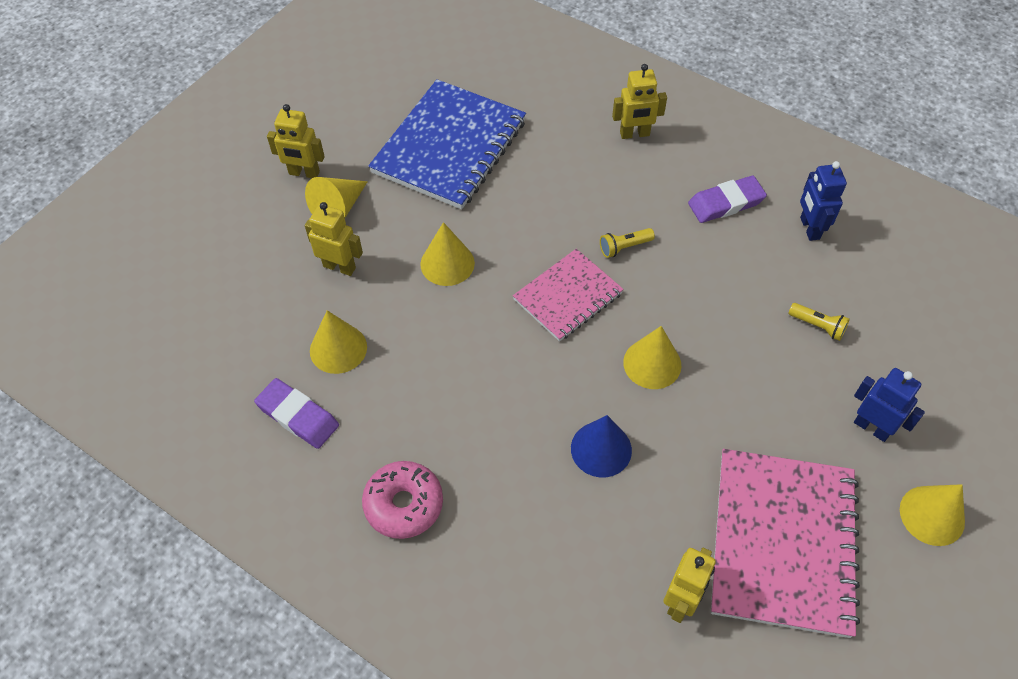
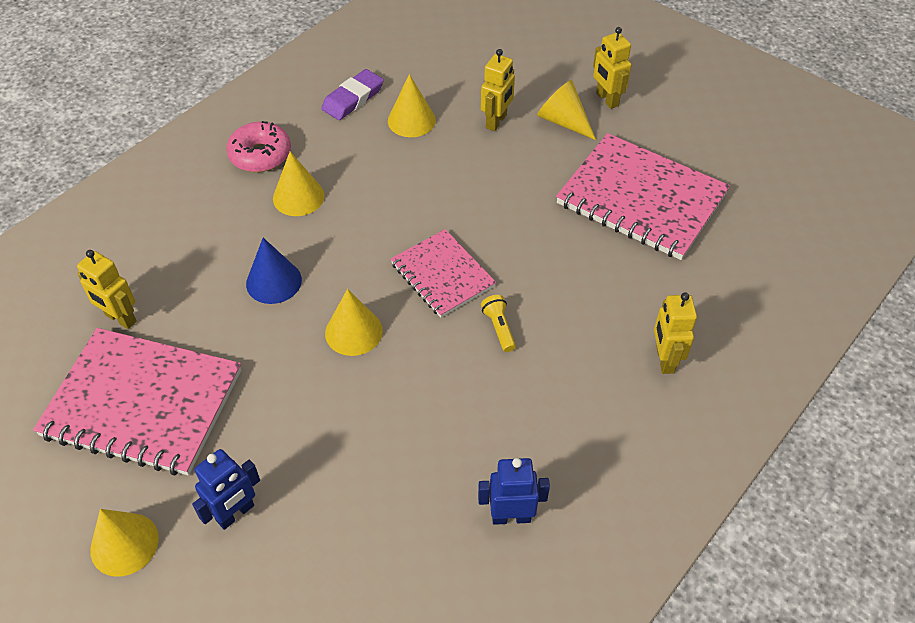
camera: 95 degrees right, 5 degrees down
(304, 173) = (607, 99): yellow robot -> yellow robot turned 45 degrees counterclockwise
(447, 263) = (492, 191): yellow cone -> yellow cone (298, 197)
(449, 147) = (641, 199): blue notebook -> pink notebook
(726, 203) = (555, 434): purple eraser -> none
(818, 326) = (371, 491): yellow flashlight -> none

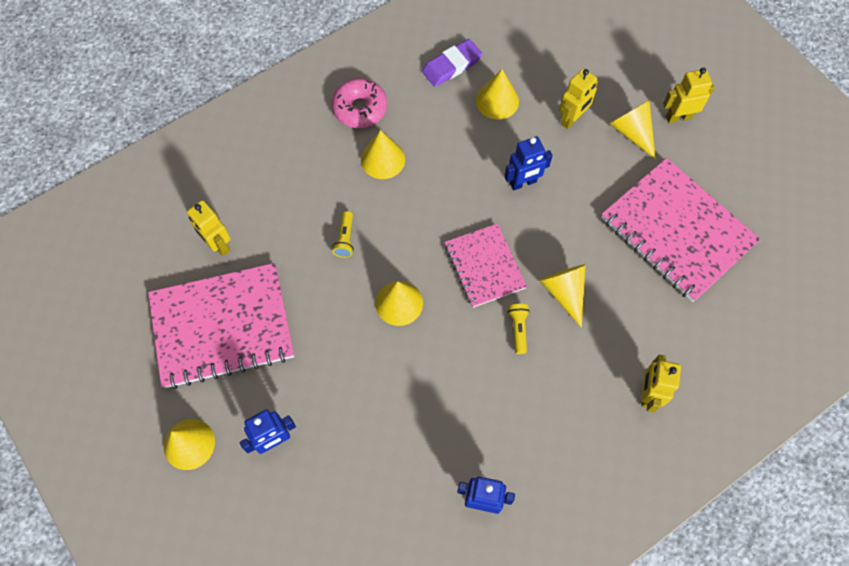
camera: 15 degrees right, 15 degrees up
(143, 403) = (222, 327): pink notebook -> pink notebook turned 45 degrees counterclockwise
(273, 281) = (345, 239): blue cone -> yellow flashlight
(462, 188) = (523, 183): none -> blue robot
(539, 281) = (564, 292): none -> yellow cone
(607, 99) = (678, 117): yellow robot -> yellow robot turned 90 degrees clockwise

